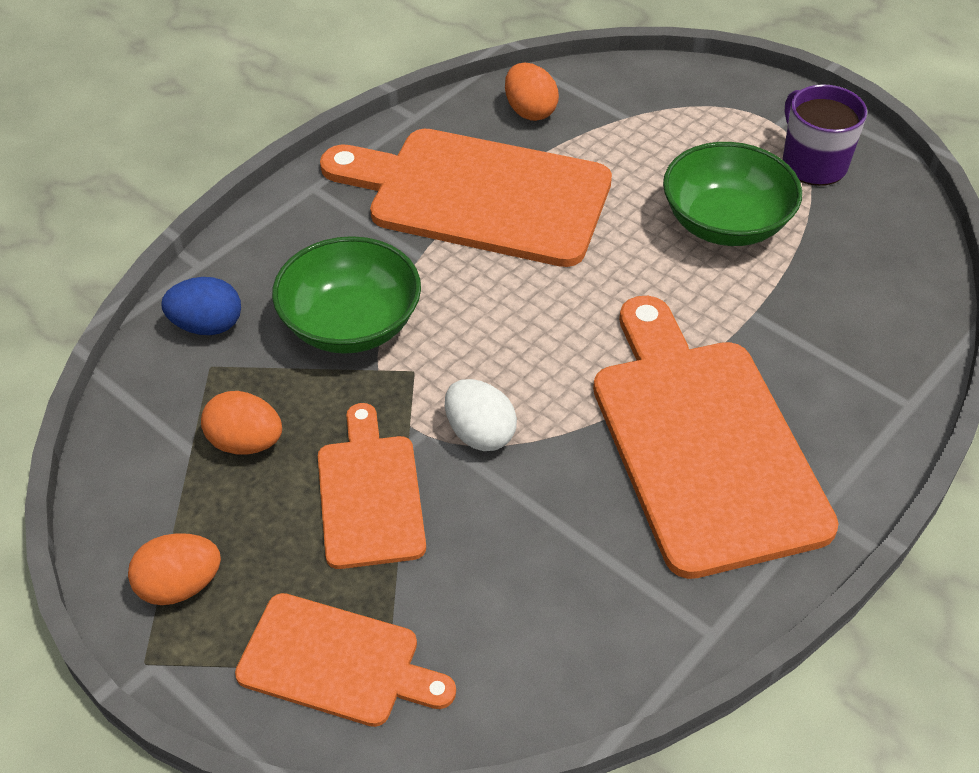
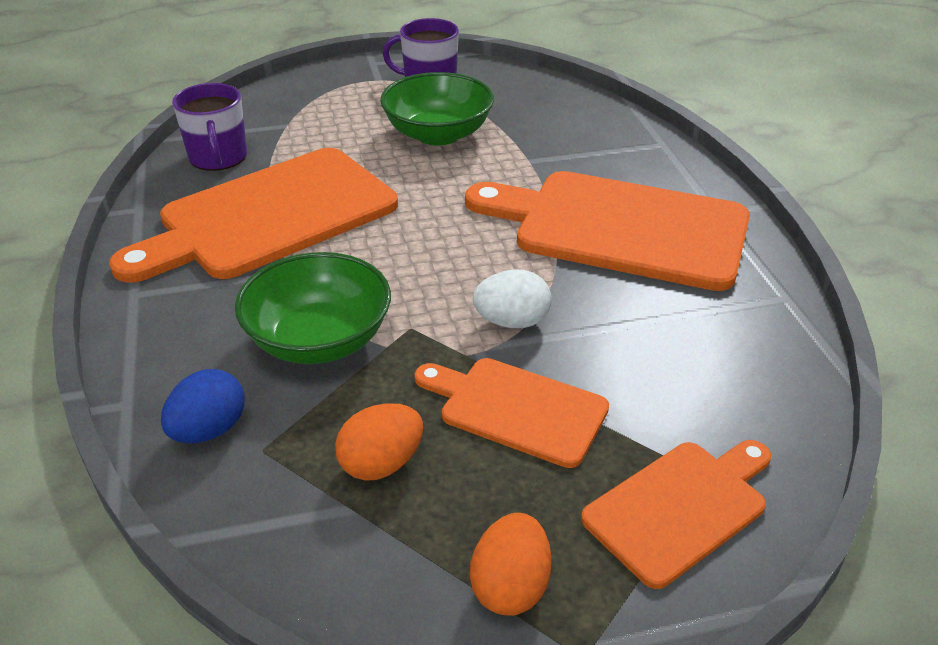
camera: 55 degrees left, 10 degrees down
(530, 111) = (218, 157): orange egg -> purple mug

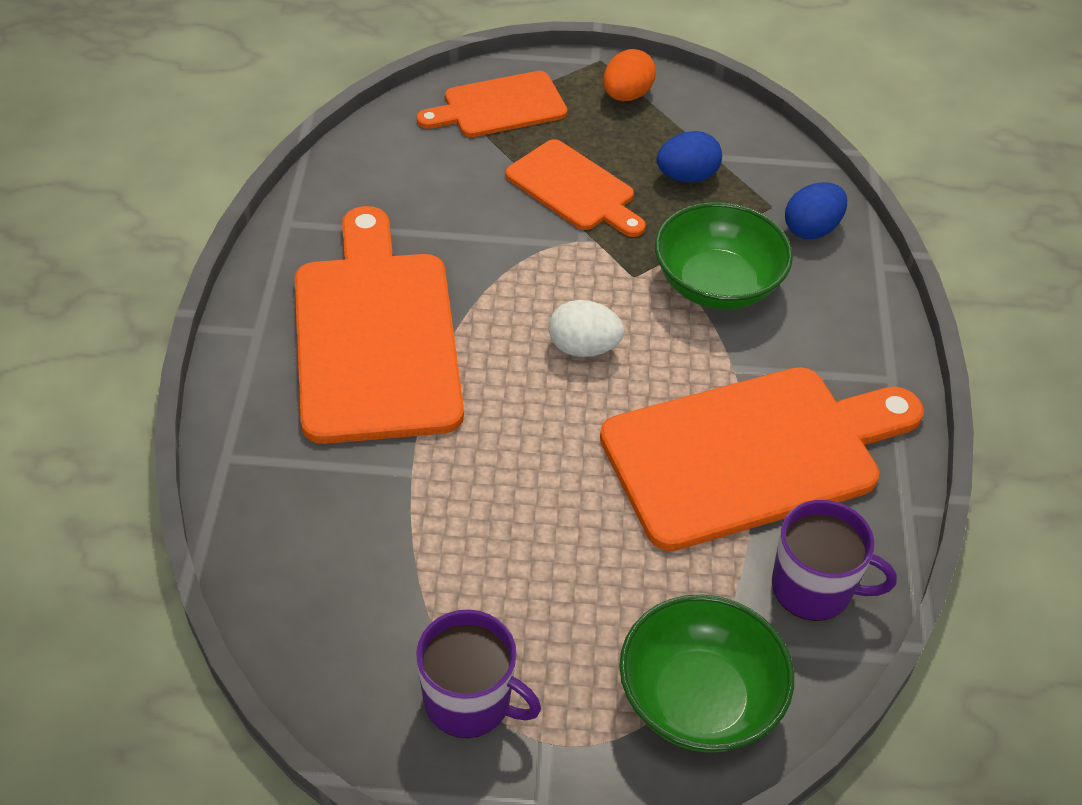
camera: 165 degrees left, 10 degrees up
(218, 157) = (814, 588): purple mug -> purple mug turned 105 degrees clockwise
(381, 464) = (687, 176): orange egg -> blue egg
(438, 134) = (505, 559): green bowl -> green bowl (699, 699)
(512, 322) = (542, 260): white egg -> white egg (583, 348)
(620, 228) = (376, 336): orange cutting board -> orange cutting board turned 135 degrees counterclockwise

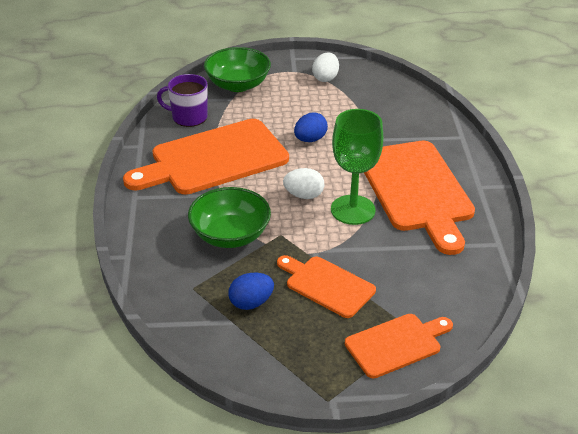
camera: 175 degrees right, 10 degrees down
(469, 701) = (325, 78): purple mug -> white egg
(502, 308) = (353, 210): none -> green goblet
(626, 95) = (301, 367): orange egg -> none
(811, 229) = (167, 275): blue egg -> blue egg (310, 139)

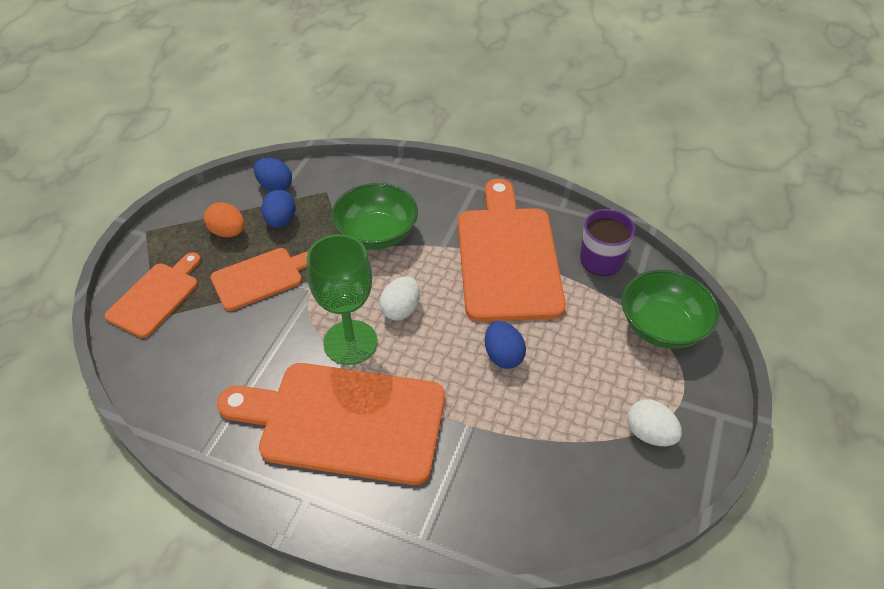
camera: 115 degrees right, 10 degrees up
(205, 329) = (275, 186): none -> blue egg
(288, 334) = (228, 232): none -> orange egg
(396, 344) = (156, 297): orange cutting board -> orange cutting board turned 150 degrees counterclockwise

